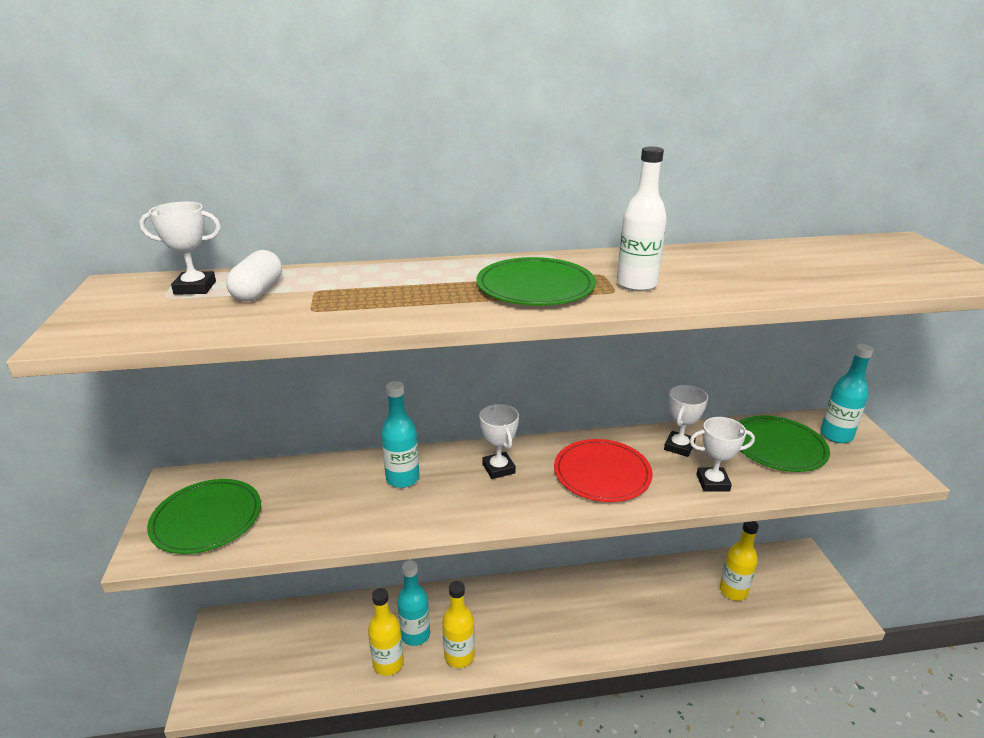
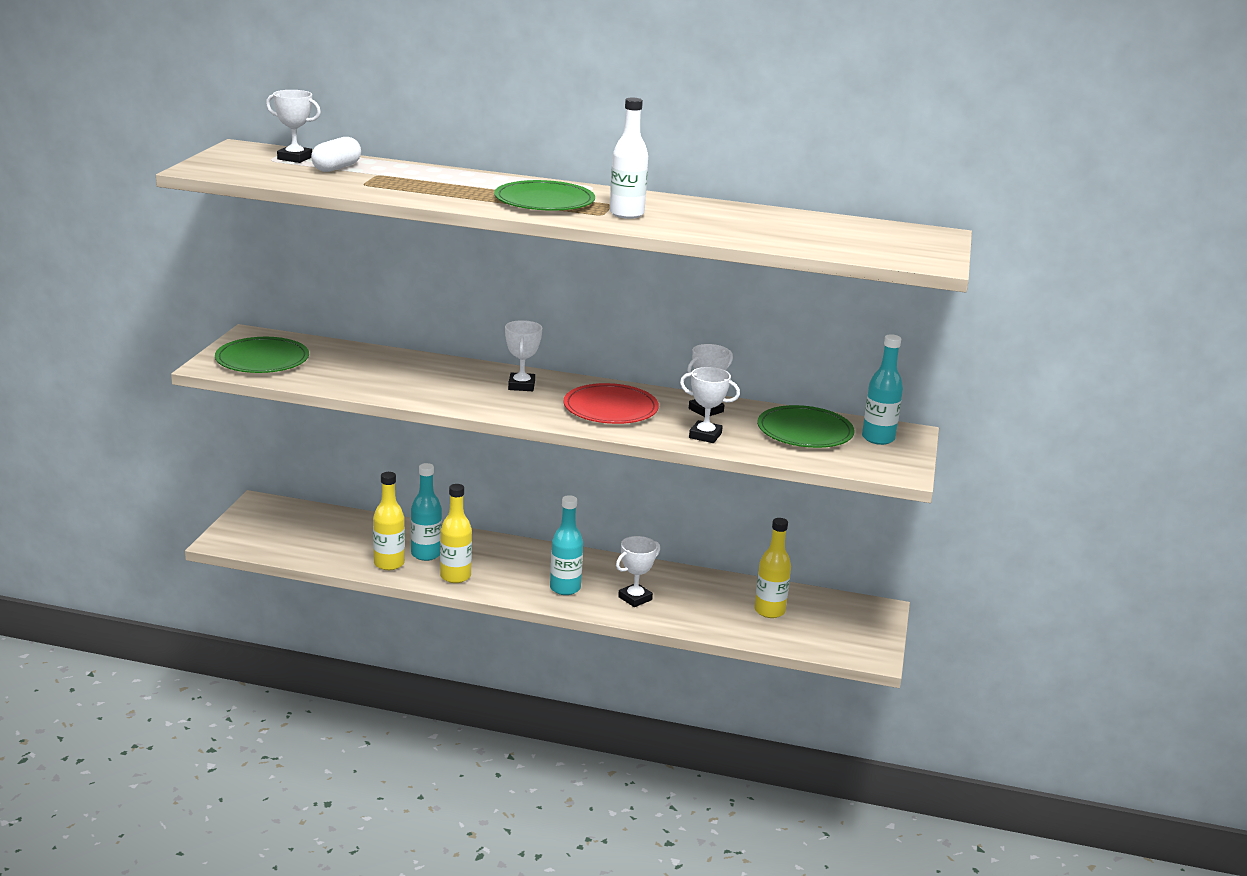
camera: 20 degrees right, 5 degrees down
(402, 478) = (433, 373): turquoise bottle -> turquoise bottle (565, 588)
(626, 620) = (635, 598): none -> white trophy

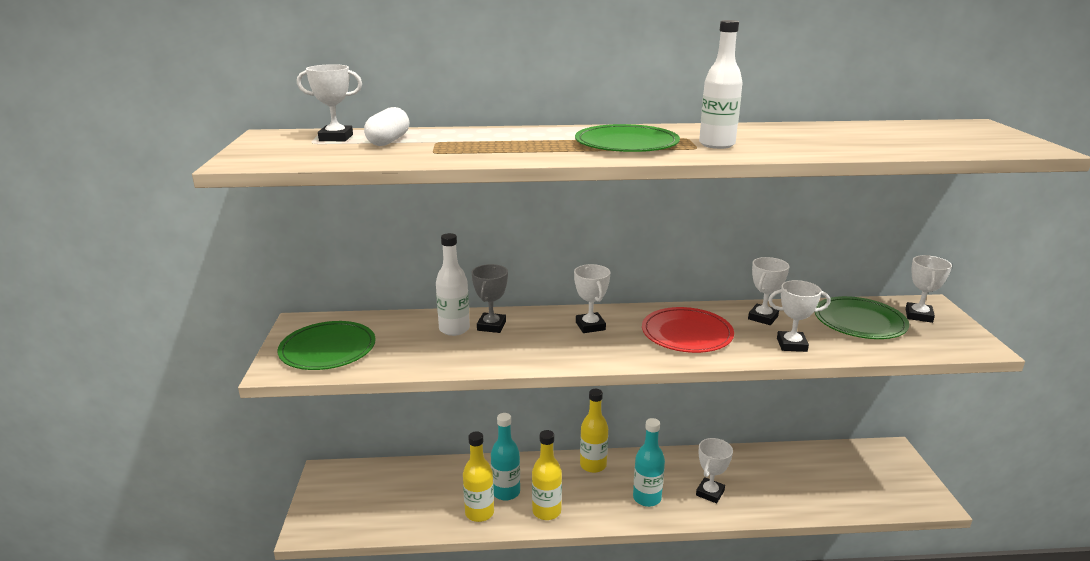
camera: 15 degrees left, 0 degrees up
(388, 365) = (454, 329): none -> white bottle
(426, 369) = (491, 326): none -> grey trophy
(769, 611) = (820, 476): yellow bottle -> yellow bottle (593, 465)
(878, 438) = (918, 315): turquoise bottle -> white trophy

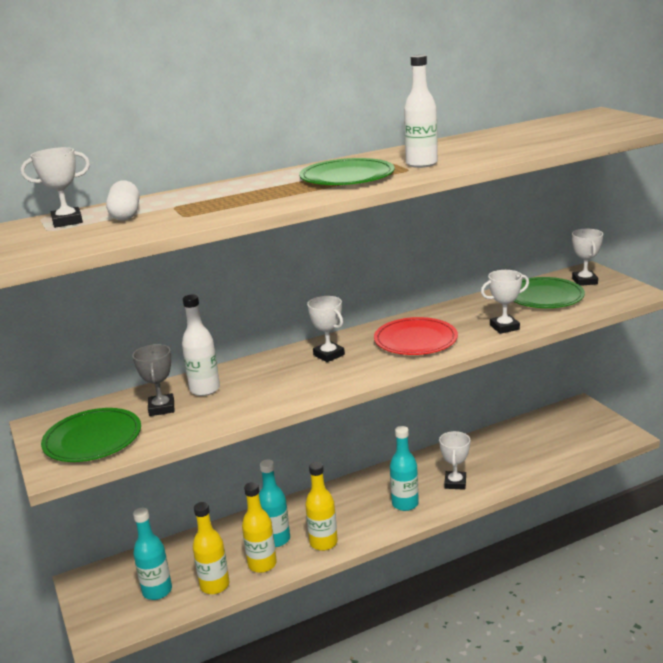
camera: 20 degrees left, 0 degrees up
(377, 505) = (157, 591): none -> turquoise bottle
(491, 326) = (238, 378): grey trophy -> grey trophy (161, 408)
(593, 465) = (342, 492): yellow bottle -> yellow bottle (215, 585)
(763, 317) = (468, 312): white trophy -> none

